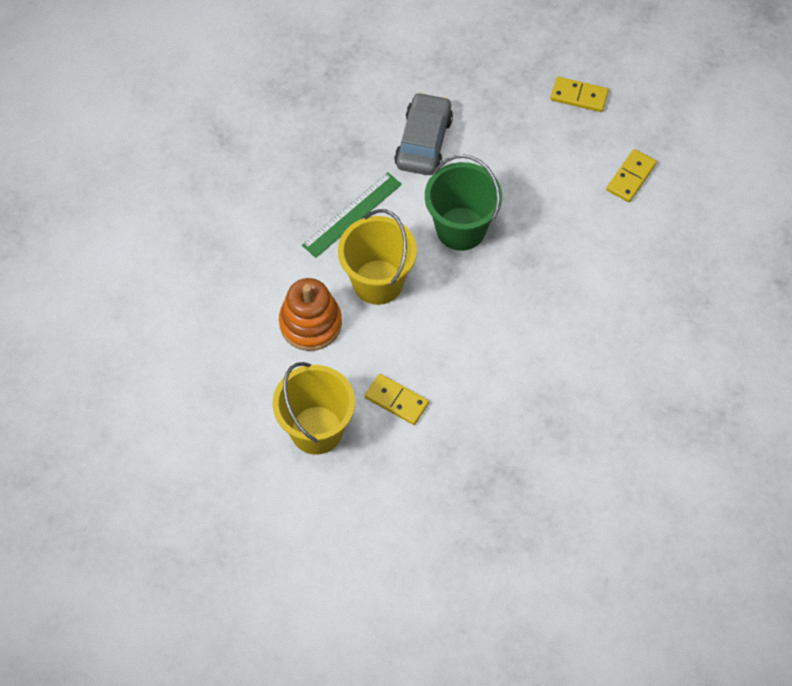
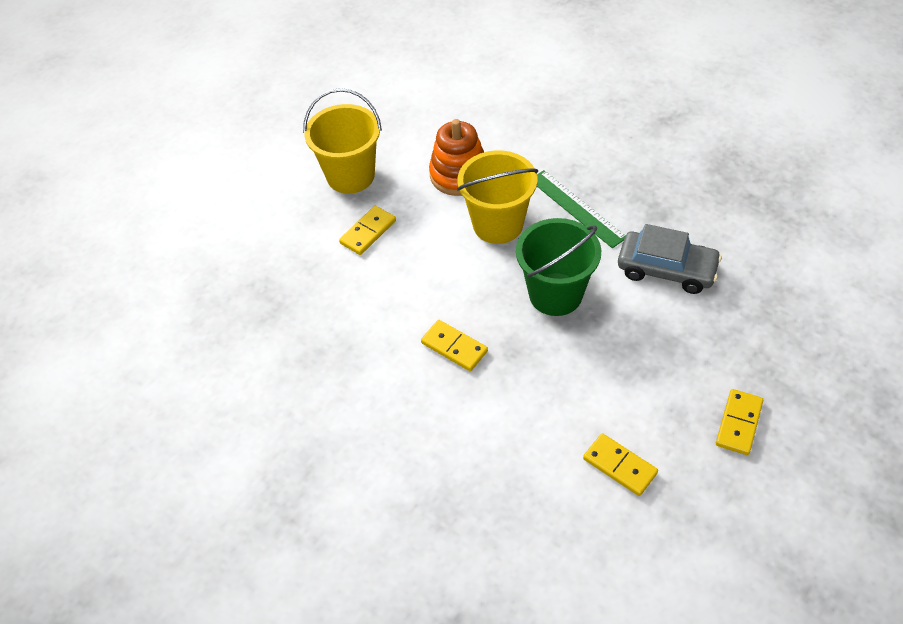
camera: 100 degrees right, 10 degrees down
(530, 307) = (454, 347): none -> yellow domino

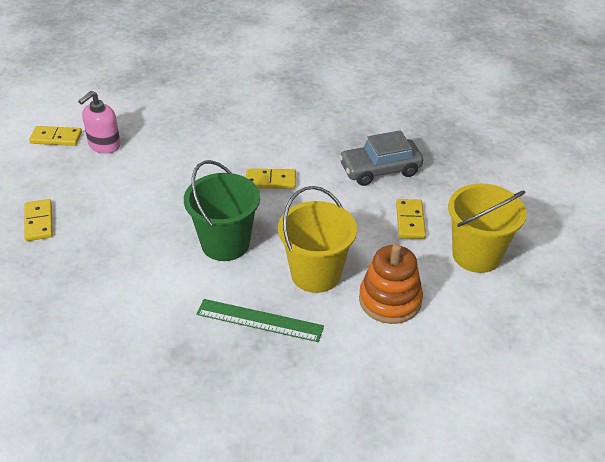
camera: 140 degrees right, 10 degrees down
(610, 516) = (104, 145): none -> pink soap dispenser
(619, 466) = (112, 168): yellow domino -> yellow domino (56, 138)
(666, 269) = (145, 303): grey car -> grey car (380, 169)

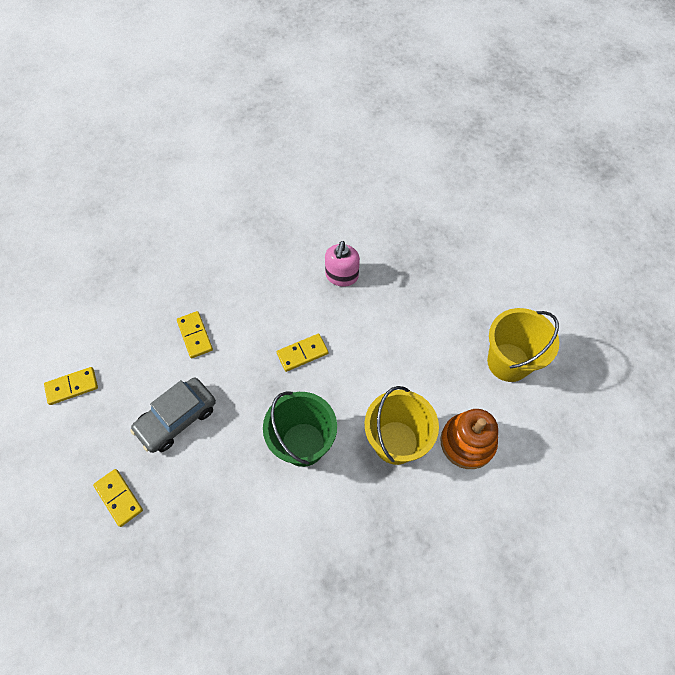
camera: 25 degrees left, 20 degrees up
(104, 145) = (125, 375): pink soap dispenser -> pink soap dispenser (341, 276)
(259, 320) = (377, 515): green ruler -> none
(380, 169) = (387, 300): grey car -> grey car (177, 419)
(410, 221) = (440, 348): yellow domino -> yellow domino (195, 335)

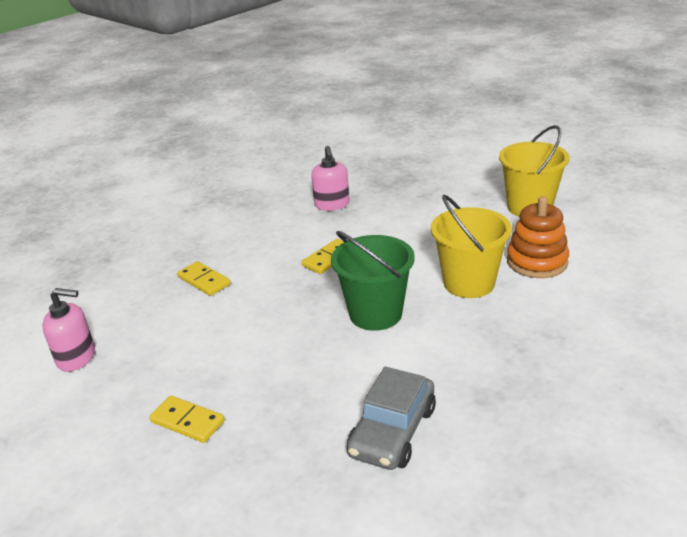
camera: 20 degrees left, 30 degrees down
(72, 386) = (77, 357): yellow domino -> pink soap dispenser
(177, 419) = (221, 341): grey car -> grey car (392, 431)

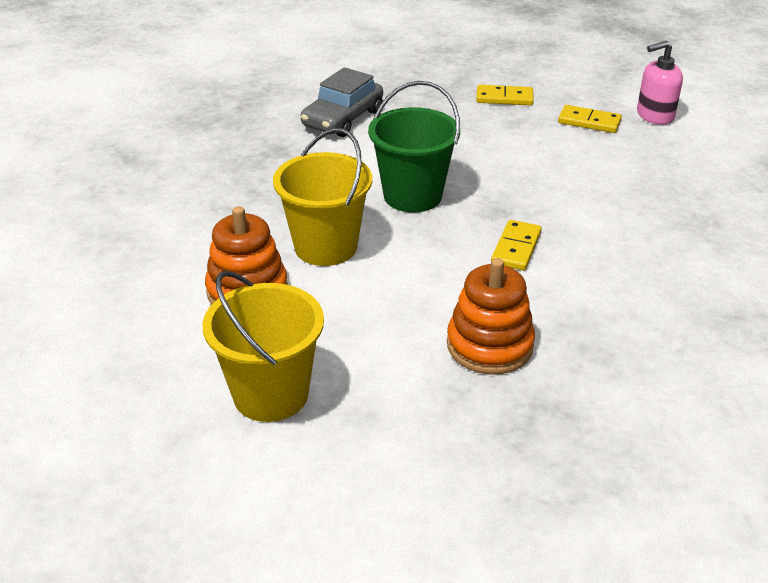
camera: 155 degrees right, 5 degrees up
(204, 281) = (634, 196): yellow domino -> yellow domino (589, 122)
(332, 204) = (594, 340): pink soap dispenser -> none
(392, 210) = (489, 345): none -> orange stacking toy
(392, 431) = (343, 119): grey car -> grey car turned 150 degrees counterclockwise

